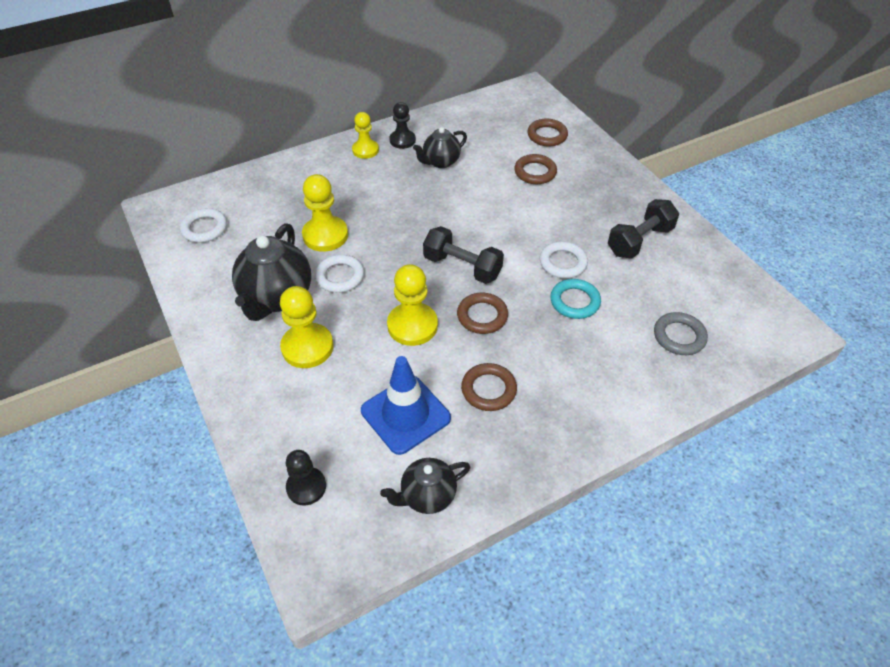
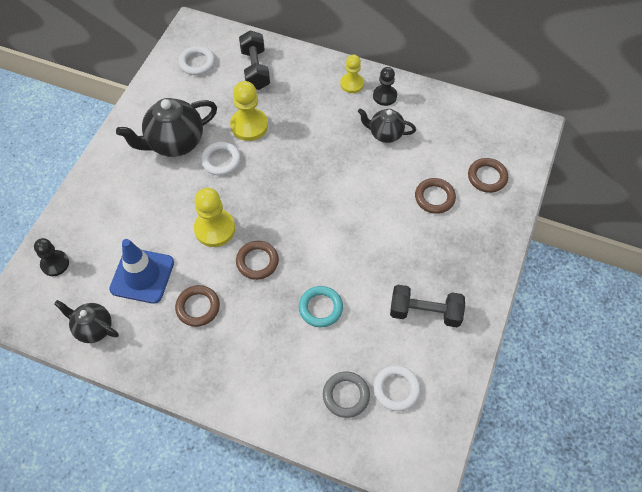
camera: 50 degrees right, 10 degrees up
(307, 347) = (151, 188): yellow pawn -> none
(462, 267) = (291, 220): black dumbbell -> black dumbbell (255, 69)
(563, 263) = (353, 277): white ring -> white ring (396, 389)

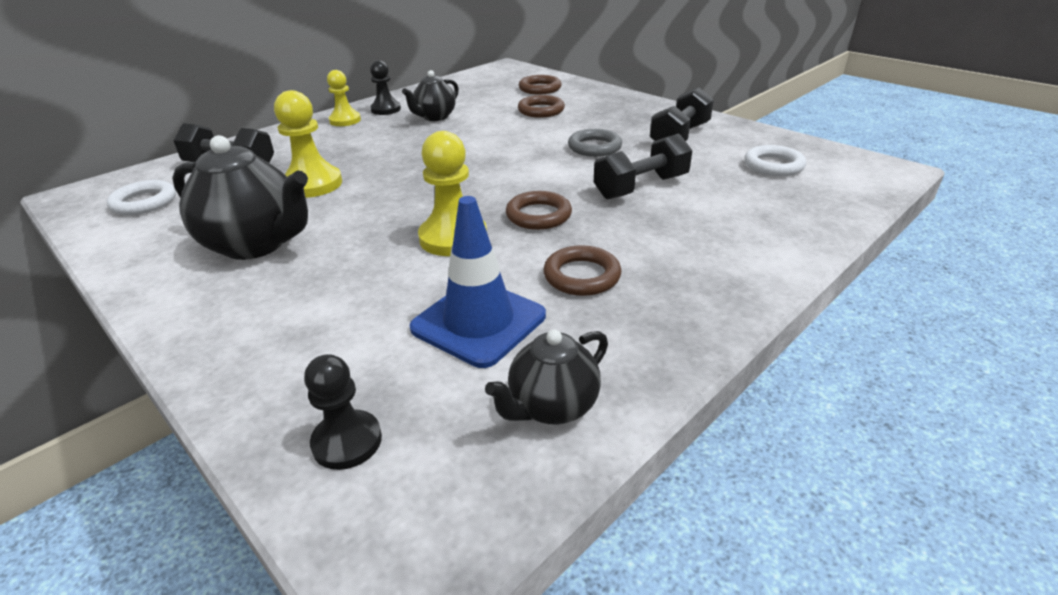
camera: 65 degrees left, 25 degrees down
(175, 143) = (256, 244): black teapot -> black teapot turned 60 degrees counterclockwise
(221, 160) = (341, 213): white ring -> none
(320, 308) = (641, 187): turquoise ring -> black dumbbell
(346, 395) = (775, 193): grey ring -> grey ring (594, 147)

